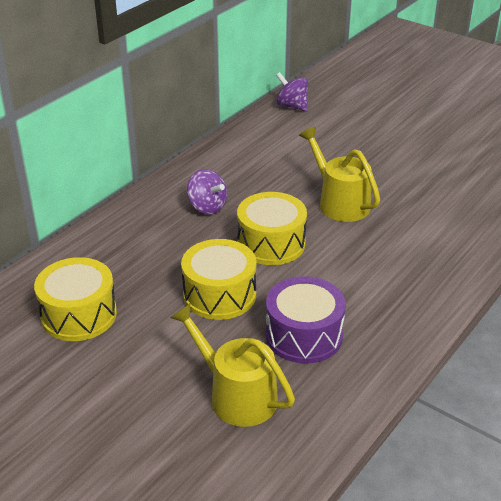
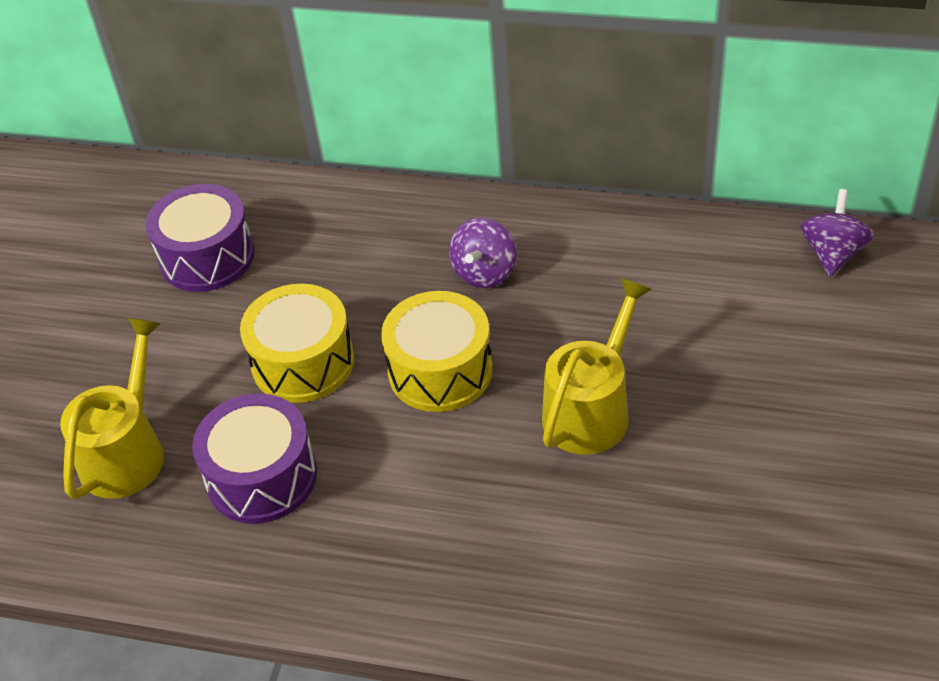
camera: 70 degrees right, 10 degrees up
(79, 315) = (207, 257): yellow drum -> purple drum

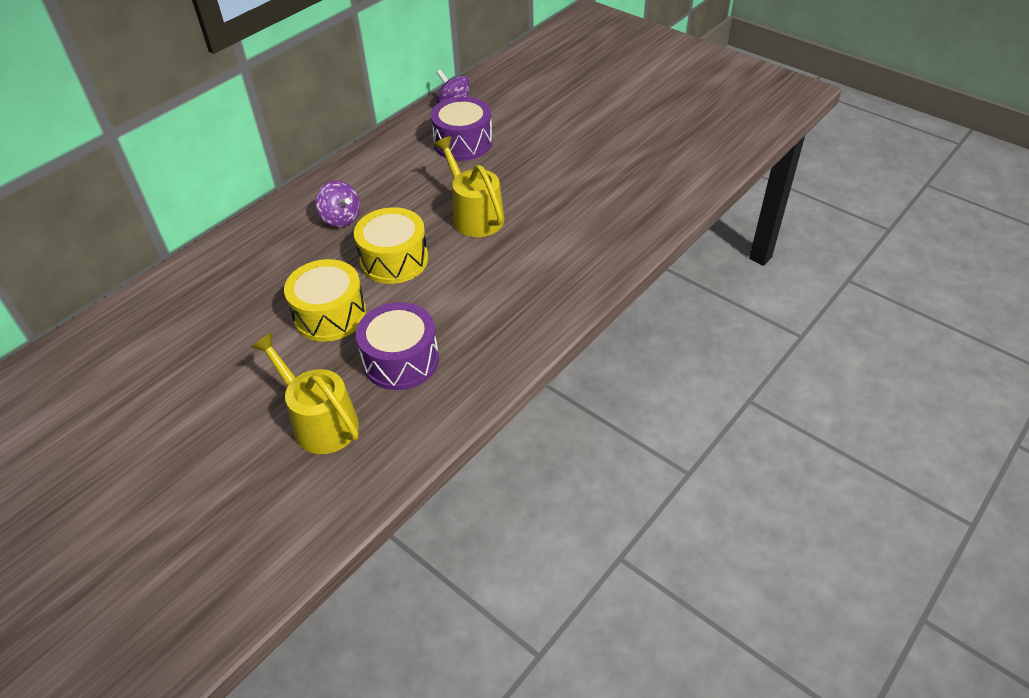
camera: 65 degrees left, 0 degrees up
(207, 257) = (189, 333): purple drum -> purple drum (463, 143)

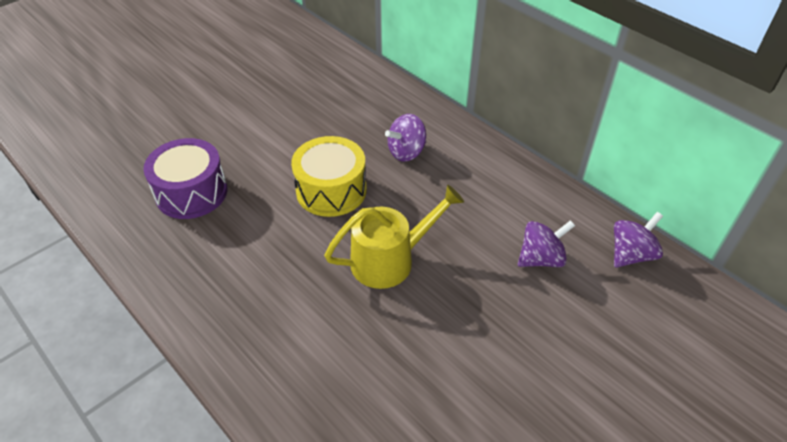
camera: 95 degrees right, 0 degrees up
(320, 422) = (148, 144): yellow watering can -> none
(330, 314) = (269, 147): yellow drum -> none
(463, 143) = (541, 258): purple drum -> purple spinning top

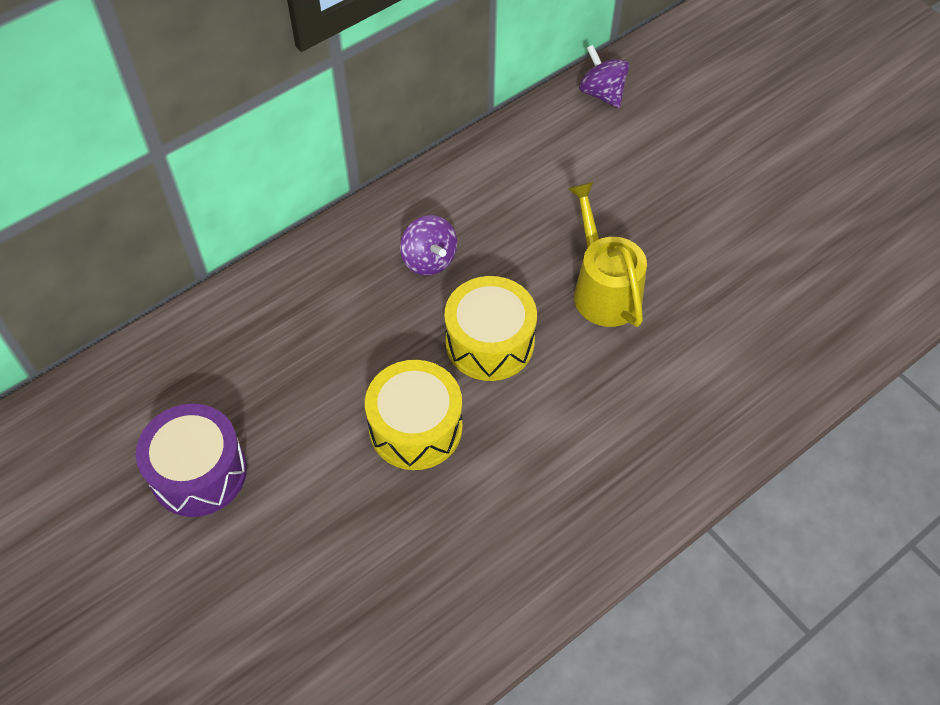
camera: 85 degrees left, 10 degrees up
(191, 192) = (479, 505): purple drum -> purple drum (198, 472)
(257, 156) = (415, 427): none -> yellow drum
(541, 258) = (605, 161): purple spinning top -> none

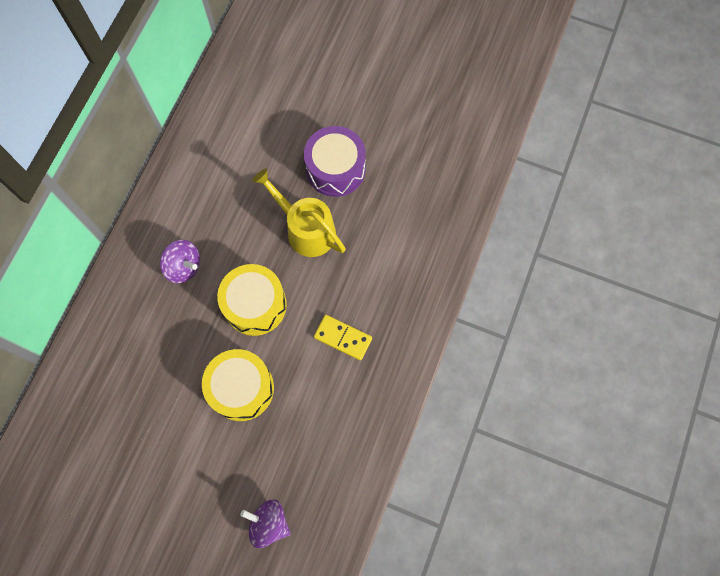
camera: 30 degrees left, 15 degrees up
(198, 472) = (123, 494): purple drum -> purple drum (335, 169)
(580, 435) = (343, 338): none -> yellow domino
(602, 93) = (229, 80): purple spinning top -> purple spinning top (269, 523)

